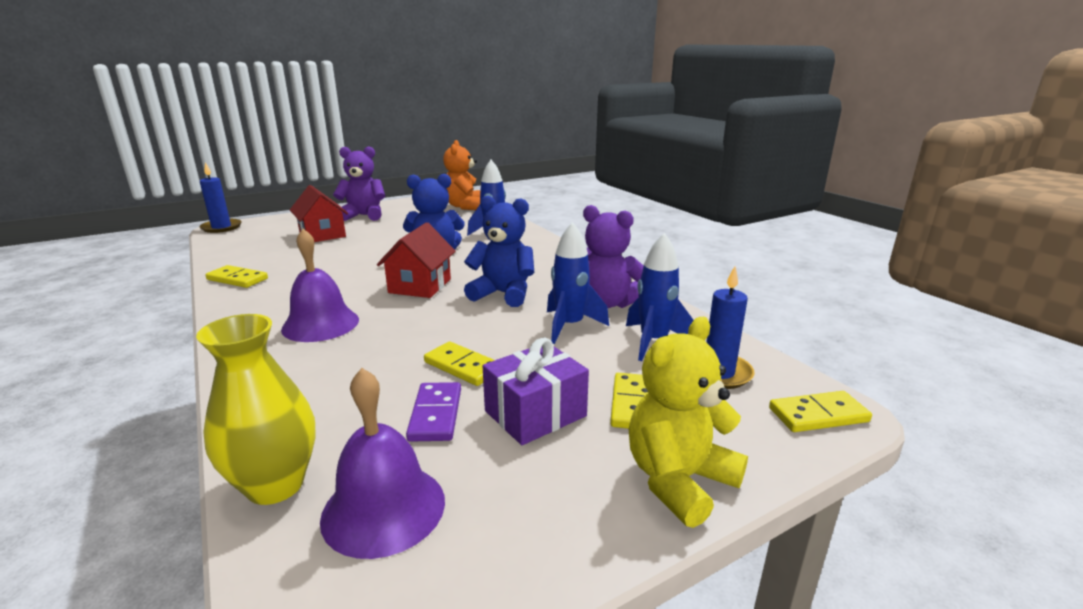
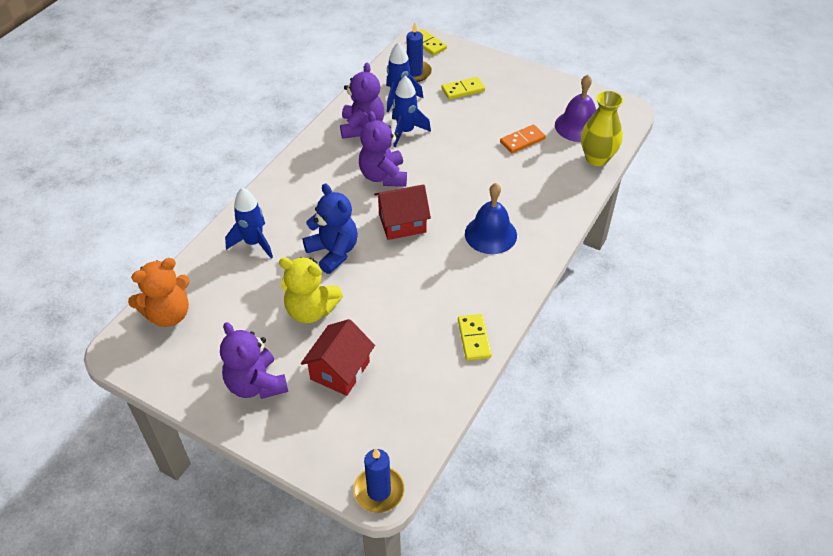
camera: 120 degrees left, 25 degrees up
(320, 324) = (490, 234): purple bell -> blue bell
(435, 414) = (522, 141): purple domino -> orange domino
(463, 366) = (480, 151): yellow domino -> none
(503, 294) = (383, 176): blue teddy bear -> purple teddy bear
(535, 413) = (495, 113): purple gift -> none
(678, 480) = (500, 69): yellow teddy bear -> yellow teddy bear (311, 310)

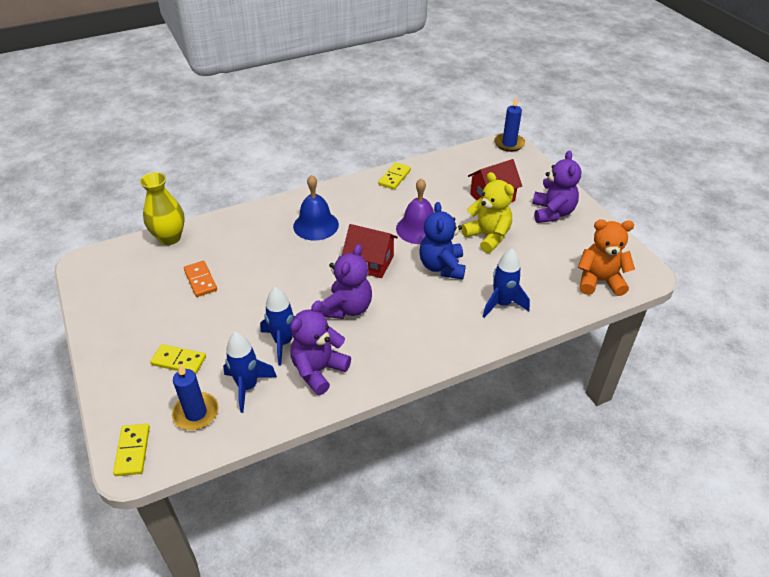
camera: 145 degrees left, 5 degrees down
(522, 141) = (200, 280): orange domino -> orange domino turned 60 degrees clockwise
(578, 126) = (142, 269): purple bell -> purple bell (418, 229)

